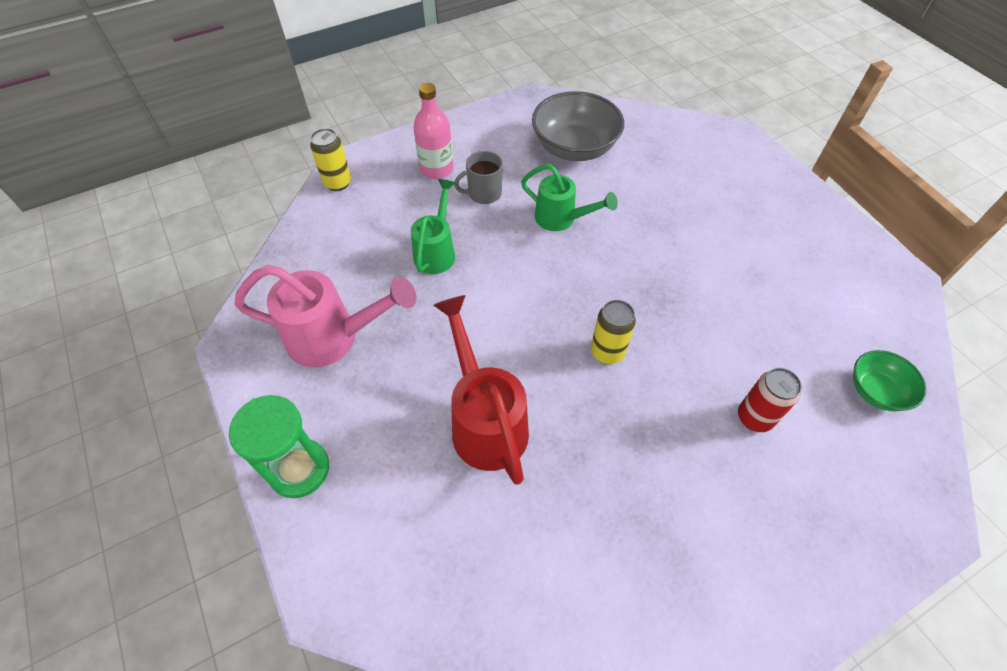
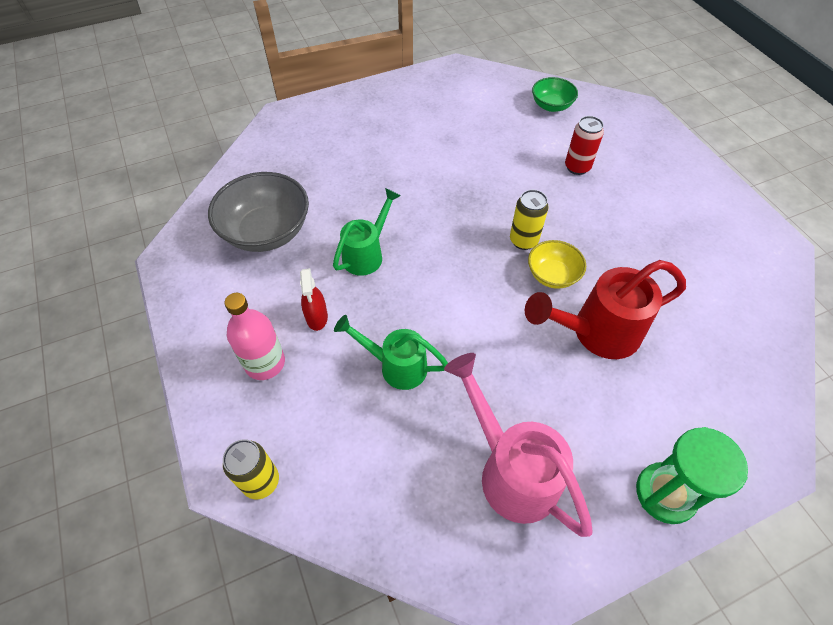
camera: 85 degrees left, 0 degrees up
(334, 338) = (510, 469): pink watering can -> pink watering can turned 45 degrees counterclockwise
(483, 193) = (317, 317): grey mug -> red spray bottle
(560, 380) = (552, 275): none -> yellow bowl

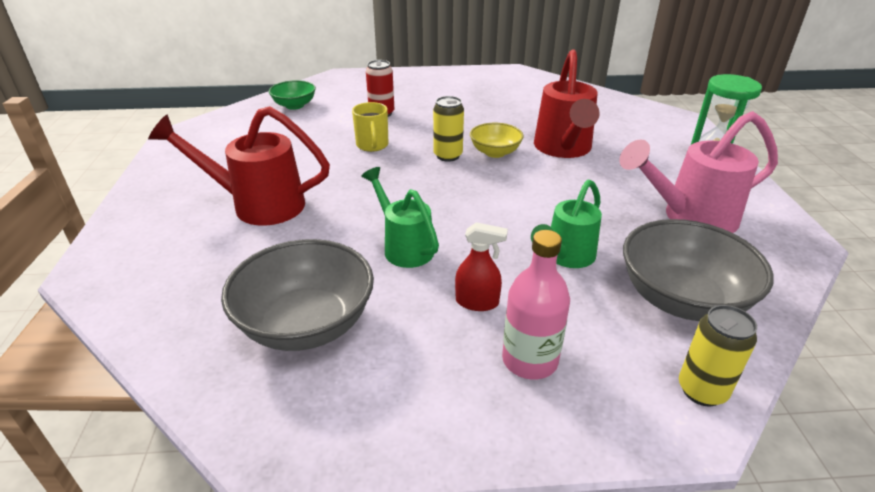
camera: 70 degrees left, 20 degrees down
(368, 465) = (682, 299): none -> grey bowl
(384, 152) = (257, 205): none -> red watering can
(511, 182) = (372, 145): none -> yellow mug

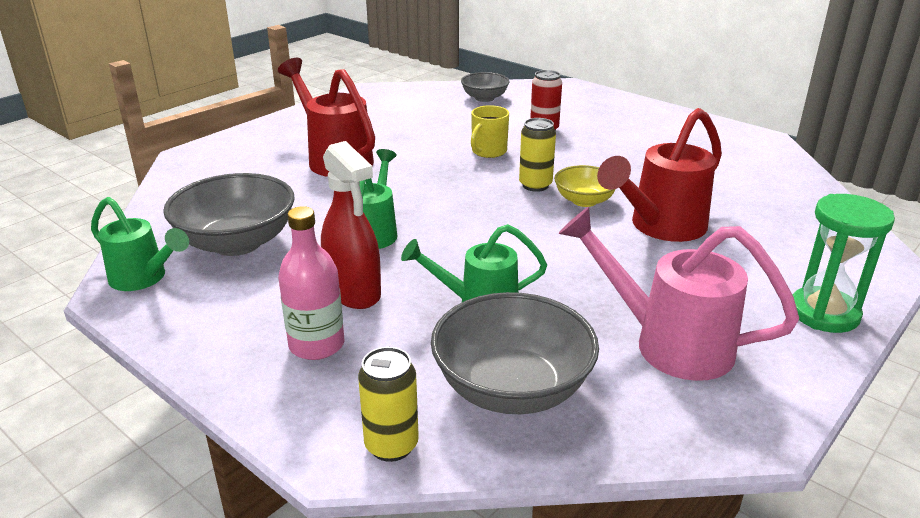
camera: 45 degrees right, 5 degrees down
(278, 416) = (144, 279): none -> green watering can
(294, 105) = (484, 98): green bowl -> grey bowl
(477, 302) = (354, 292): red spray bottle -> red spray bottle, size x1.68

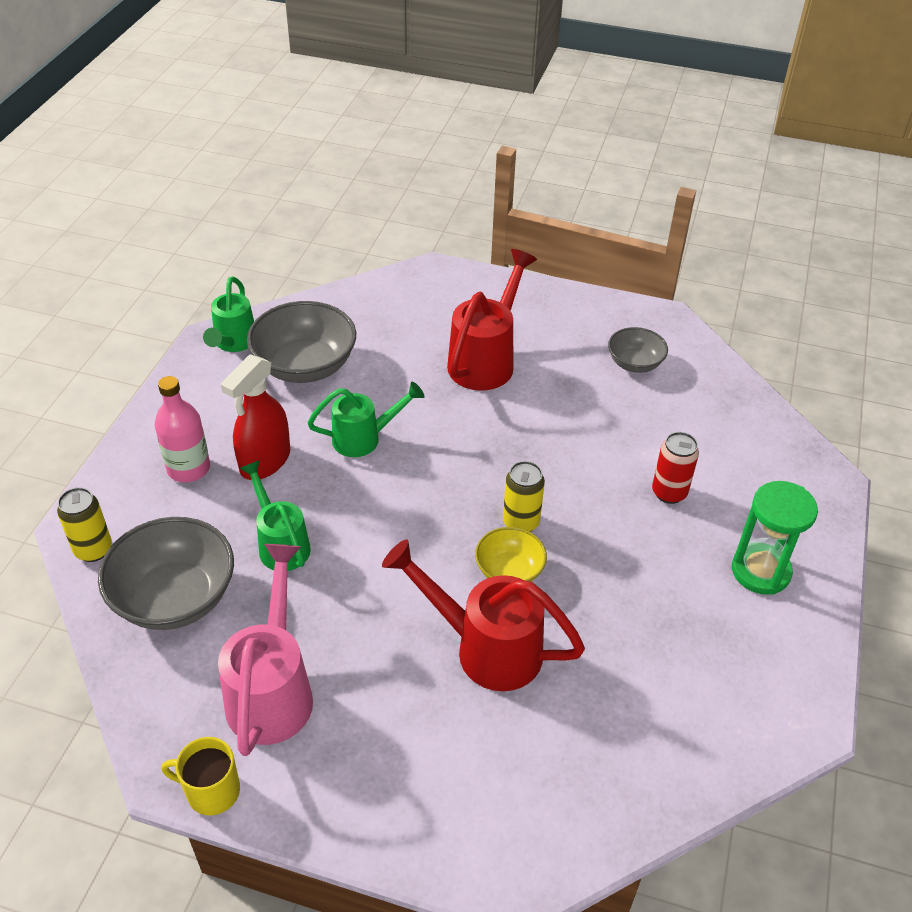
camera: 65 degrees right, 15 degrees up
(484, 98) = (723, 416): grey bowl -> grey bowl (635, 363)
(488, 151) = (577, 463): yellow mug -> yellow mug (211, 791)
(824, 313) = (375, 815): green hourglass -> green hourglass (760, 571)

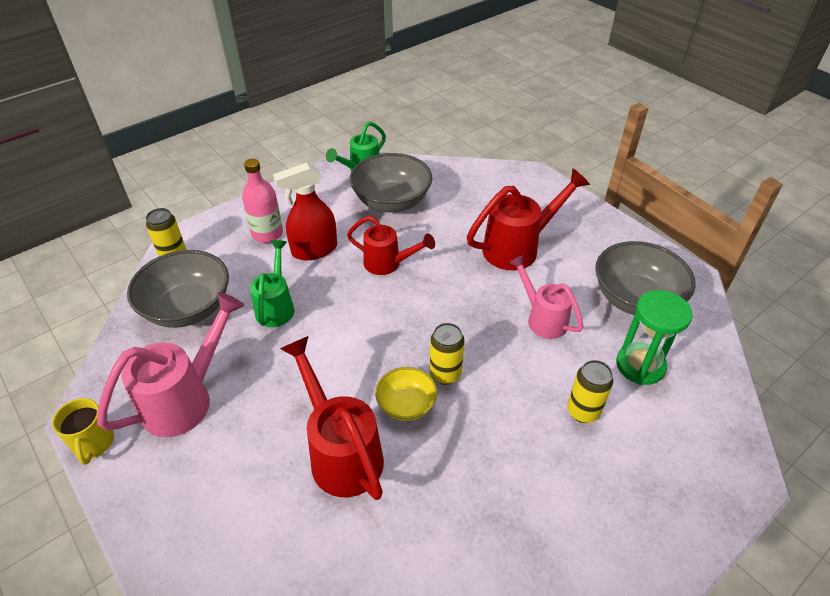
camera: 35 degrees right, 0 degrees up
(211, 791) = (93, 443): yellow mug -> yellow mug turned 150 degrees counterclockwise
(365, 438) = (388, 264): green watering can -> red watering can
(566, 422) = (542, 318): none -> pink watering can
(635, 363) = (635, 299): grey bowl -> grey bowl, size x1.78
(669, 492) = (583, 411): red can -> yellow can
(760, 571) = (613, 520): green hourglass -> green hourglass (640, 365)

